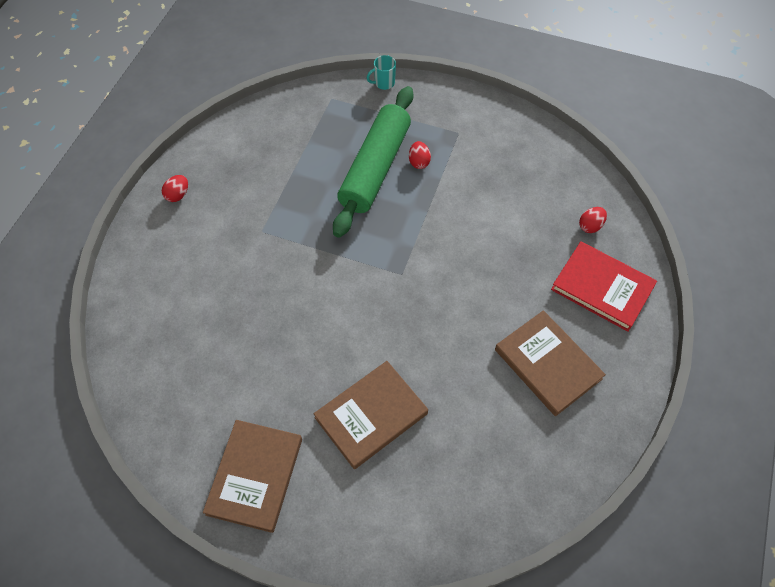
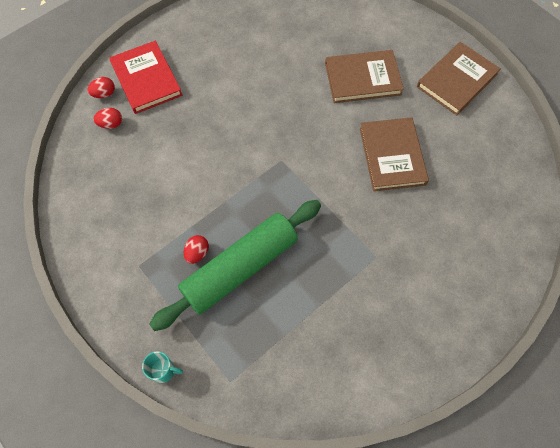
camera: 150 degrees left, 5 degrees up
(178, 195) = (441, 339): red egg -> red egg (104, 94)
(547, 364) = (226, 53): brown book -> brown book (392, 156)

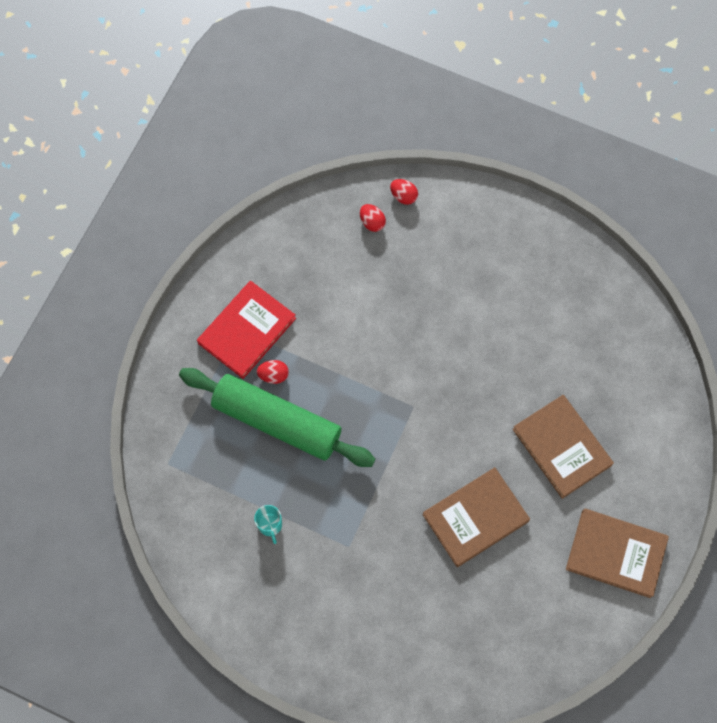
camera: 65 degrees right, 5 degrees up
(146, 79) = (442, 226): red book -> red book (247, 331)
(163, 370) = (152, 402): turquoise mug -> turquoise mug (270, 525)

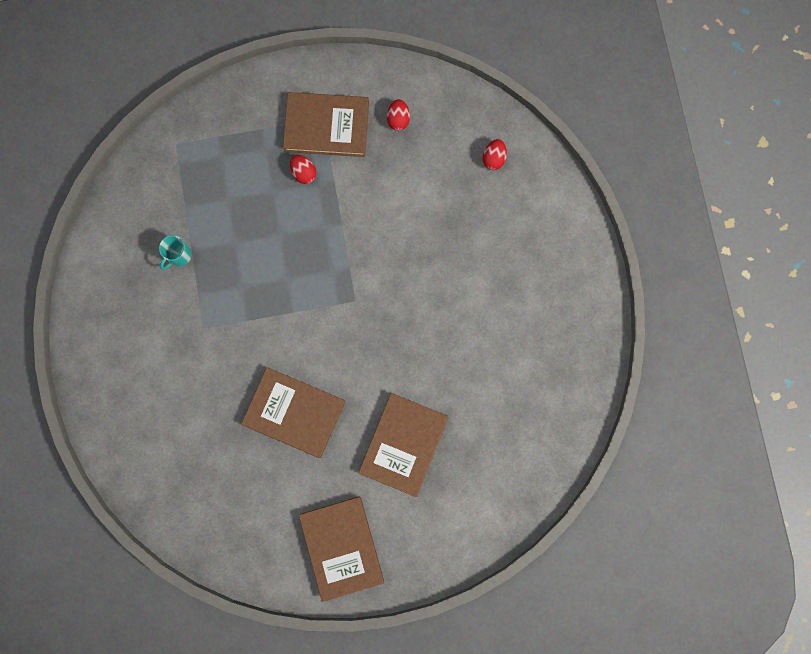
camera: 55 degrees right, 10 degrees up
(247, 331) = (326, 126): red book -> brown book
(277, 422) = (267, 202): green rolling pin -> none
(403, 196) = (536, 168): red egg -> red egg (398, 120)

